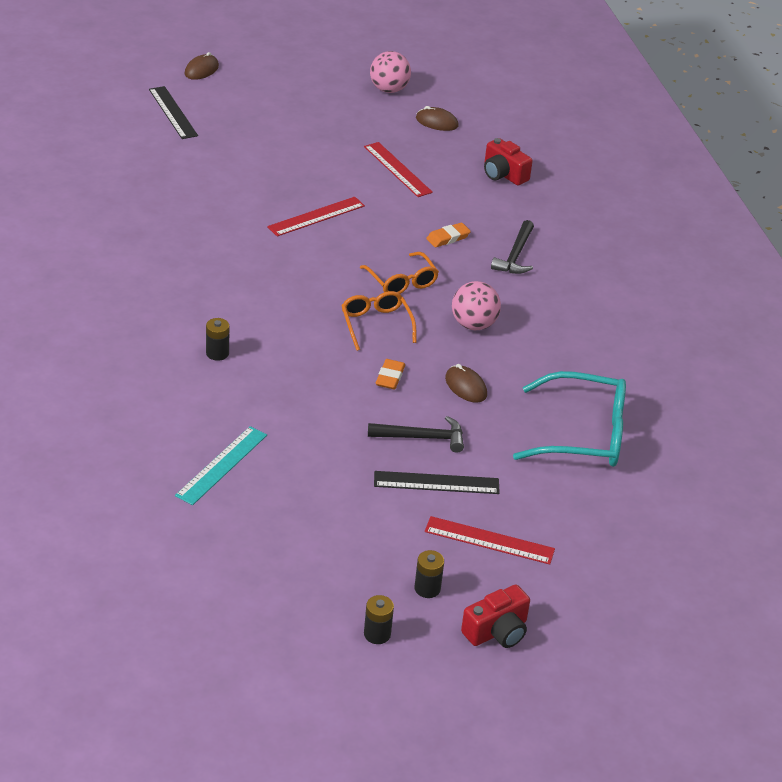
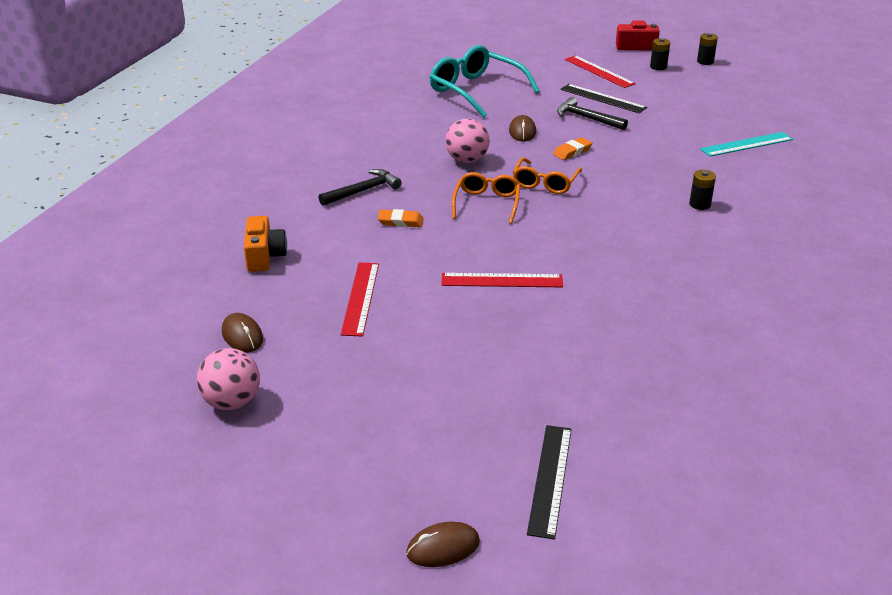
camera: 140 degrees left, 5 degrees down
(503, 174) = (264, 256): red camera -> orange camera

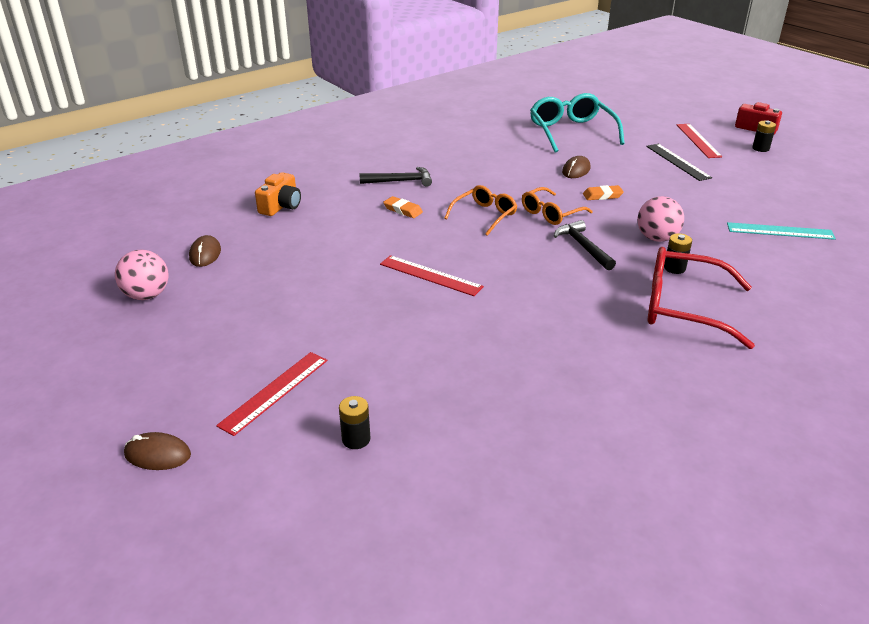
camera: 30 degrees right, 0 degrees up
(360, 298) = (311, 254): red ruler -> red ruler (275, 392)
(467, 160) = (505, 180): pink ball -> pink ball (656, 238)
(550, 479) = (292, 439): black ruler -> none
(587, 118) = (645, 173): black hammer -> black hammer (583, 247)
(705, 61) = (814, 154): black battery -> black battery (356, 439)
(741, 238) = (683, 308): none -> red glasses

